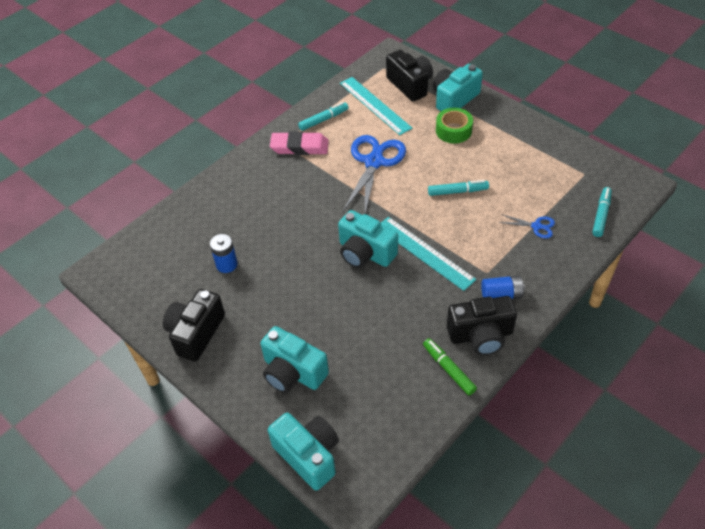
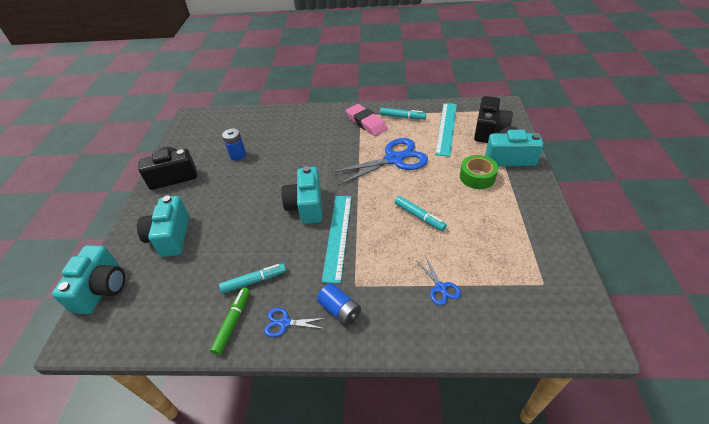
camera: 50 degrees right, 5 degrees down
(481, 335) = (284, 323): black camera -> blue scissors
(601, 215) = (510, 328): turquoise marker -> turquoise marker (254, 281)

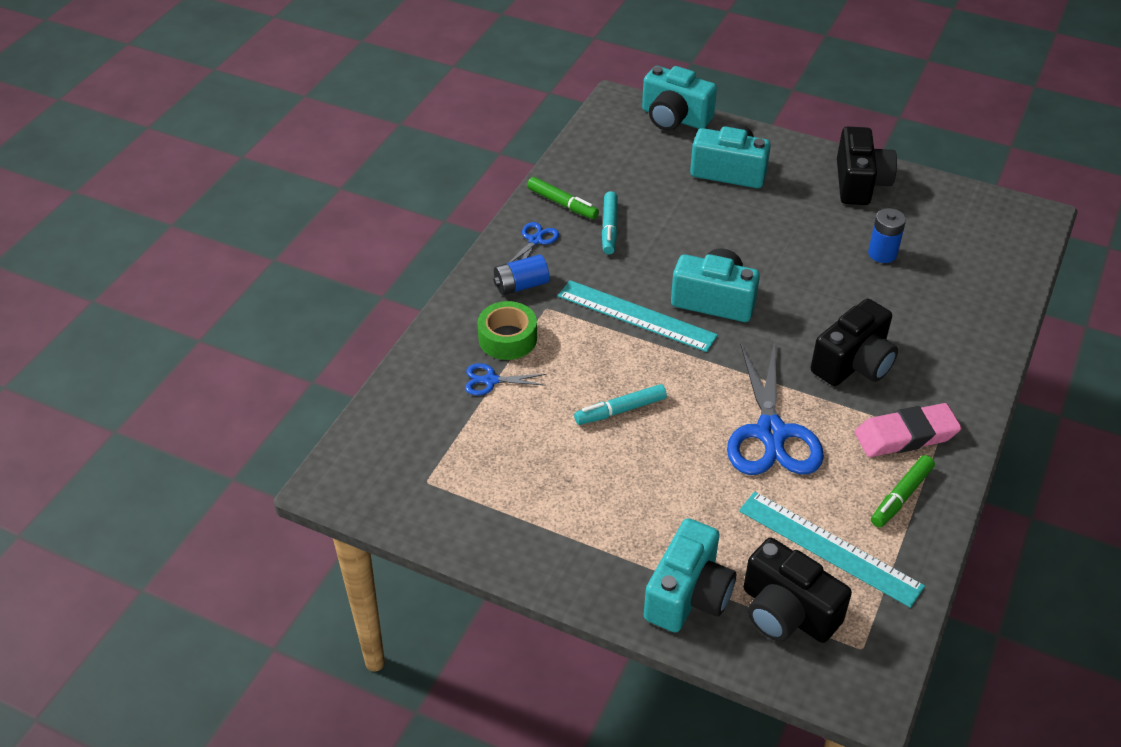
camera: 110 degrees right, 0 degrees up
(329, 146) = (854, 363): none -> black camera
(402, 117) = (901, 496): turquoise marker -> green marker
(477, 177) = (665, 521): green tape -> green tape (507, 338)

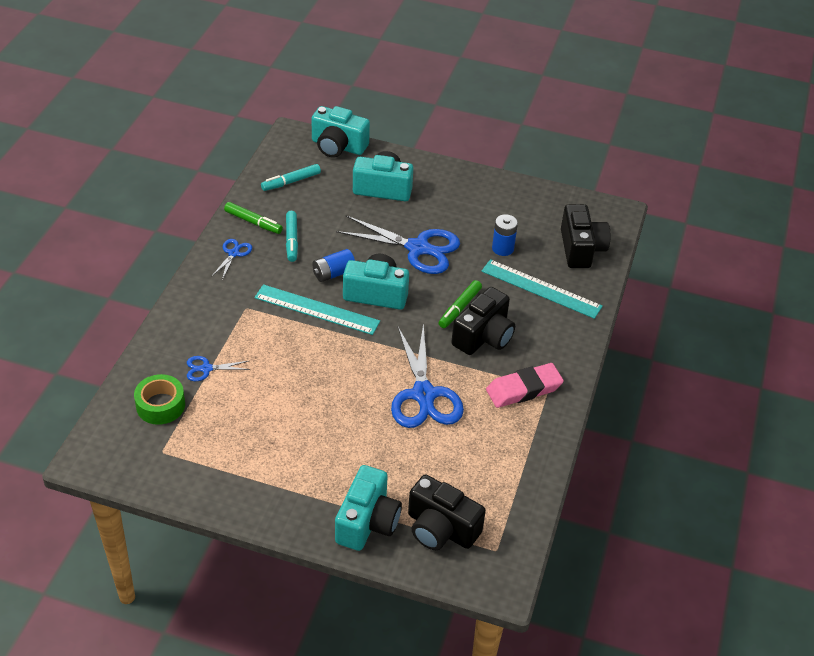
camera: 10 degrees left, 0 degrees up
(507, 338) = (217, 334): green tape -> green tape (160, 405)
(521, 285) = (225, 291): blue battery -> blue battery (333, 273)
(620, 410) = (309, 385): turquoise marker -> turquoise marker (291, 182)
(771, 247) = (418, 248): none -> blue scissors
(829, 548) = (470, 478): turquoise ruler -> turquoise ruler (541, 289)
(860, 183) = (484, 193): black camera -> black camera (581, 249)
(901, 496) = (521, 435): green marker -> green marker (460, 308)

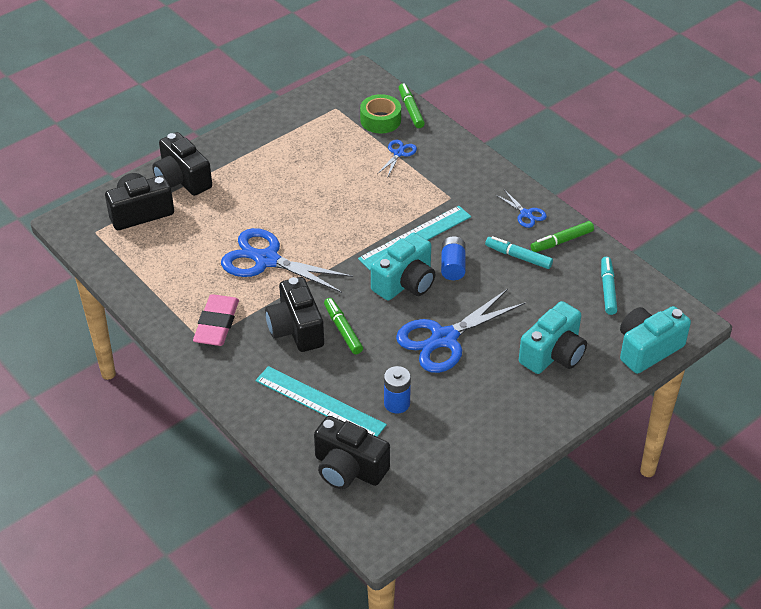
camera: 125 degrees right, 0 degrees up
(128, 389) = (411, 110): none -> green marker
(367, 522) = (182, 179): turquoise camera -> black camera
(541, 289) = (320, 402): turquoise ruler -> turquoise ruler turned 60 degrees clockwise

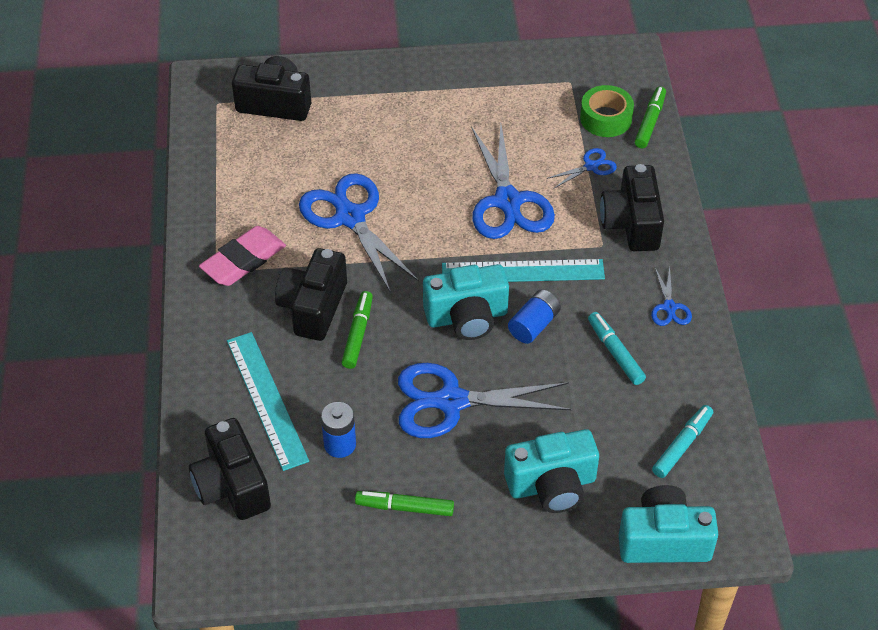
camera: 35 degrees right, 5 degrees up
(182, 179) = (345, 87): black camera -> black camera (631, 223)
(365, 200) = (508, 202): none -> blue scissors
(562, 241) = (681, 361): green marker -> green marker (405, 507)

